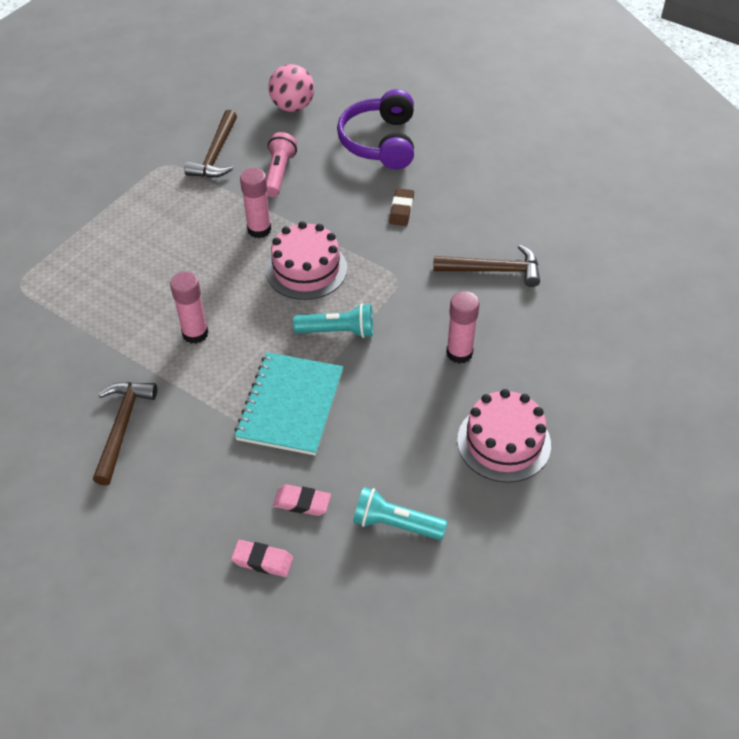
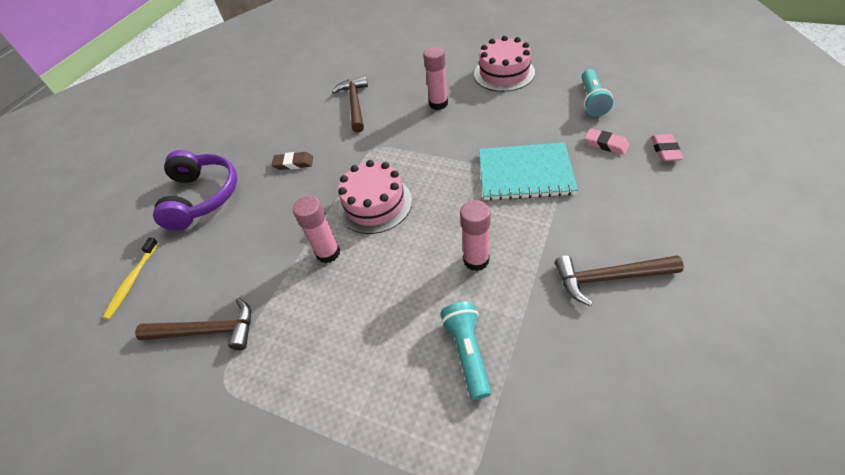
camera: 95 degrees left, 0 degrees up
(279, 173) = (243, 261): pink flashlight -> none
(292, 107) = (132, 281): pink ball -> yellow toothbrush
(302, 502) = (606, 144): pink eraser -> pink eraser turned 60 degrees counterclockwise
(338, 331) = (439, 166): turquoise flashlight -> turquoise flashlight (467, 352)
(380, 142) = (202, 197): purple headphones -> purple headphones turned 90 degrees counterclockwise

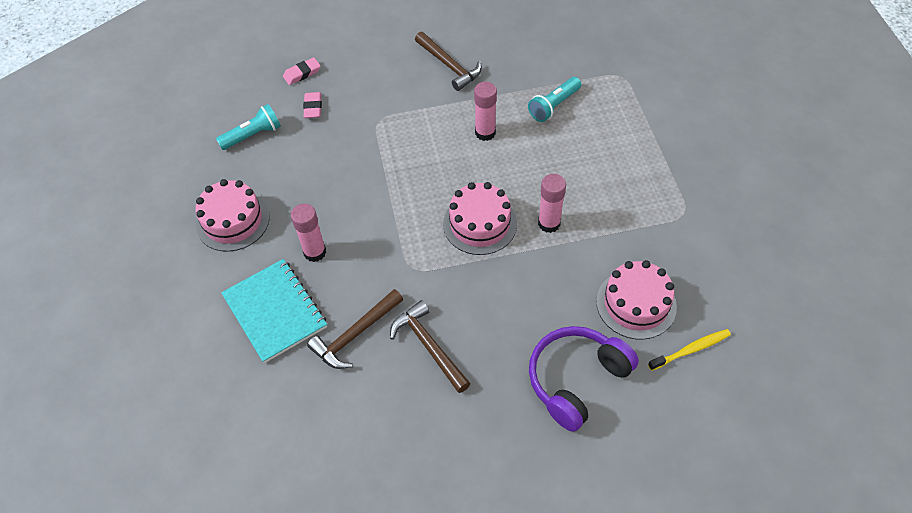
camera: 130 degrees left, 5 degrees up
(201, 269) = (636, 304): none -> pink cake
(207, 331) = (669, 252): brown hammer -> brown hammer (429, 346)
(294, 163) = (478, 327): brown eraser -> none
(525, 173) = (379, 142): turquoise notebook -> turquoise notebook (275, 311)

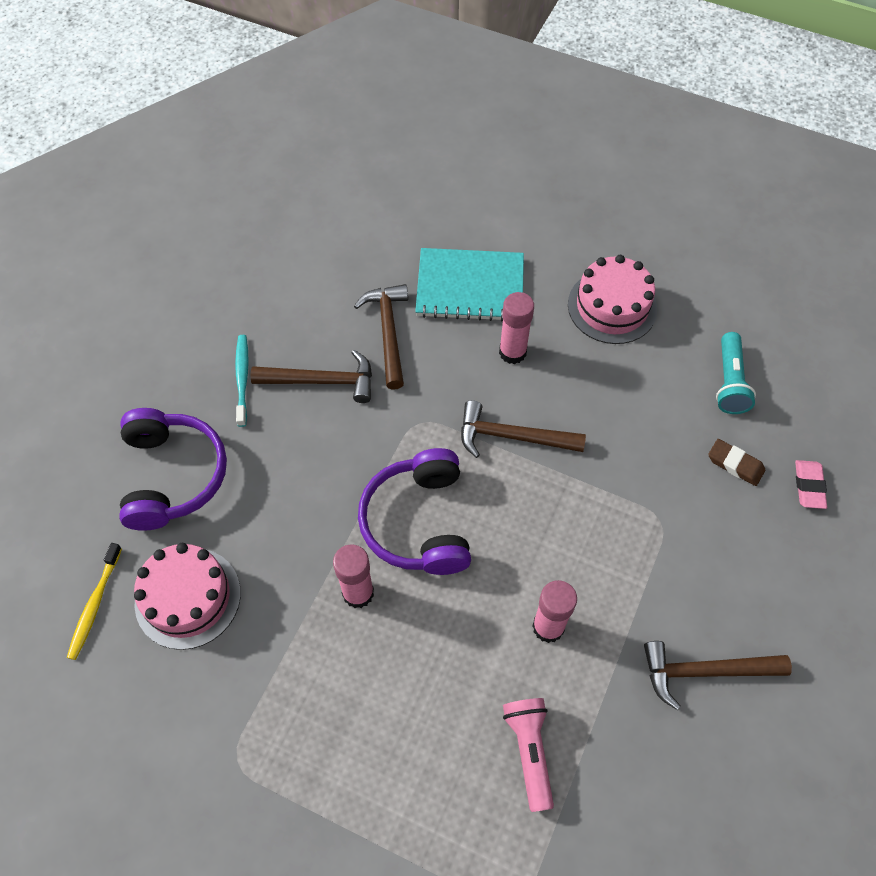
camera: 125 degrees right, 5 degrees up
(313, 107) = (735, 464): pink eraser -> brown eraser
(381, 214) = (512, 436): none -> brown hammer
(470, 398) = (242, 379): none -> turquoise toothbrush
(480, 224) = (419, 522): pink cake -> purple headphones
(553, 106) = (529, 751): turquoise flashlight -> pink flashlight

